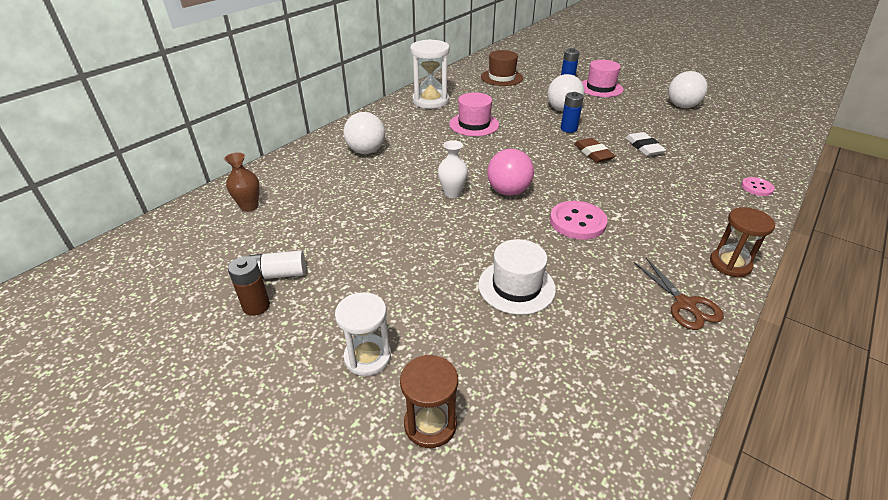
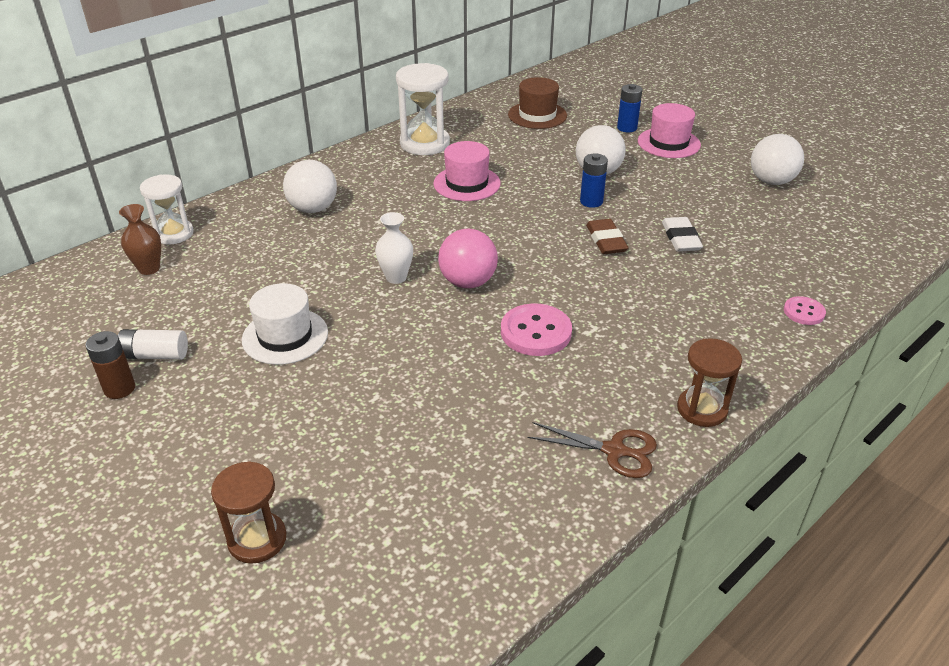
camera: 10 degrees right, 0 degrees up
(367, 357) = (219, 460): white hourglass -> white hourglass (174, 234)
(516, 286) = (420, 403): white hat -> white hat (285, 336)
(685, 304) = (614, 451): brown scissors -> brown scissors turned 60 degrees counterclockwise

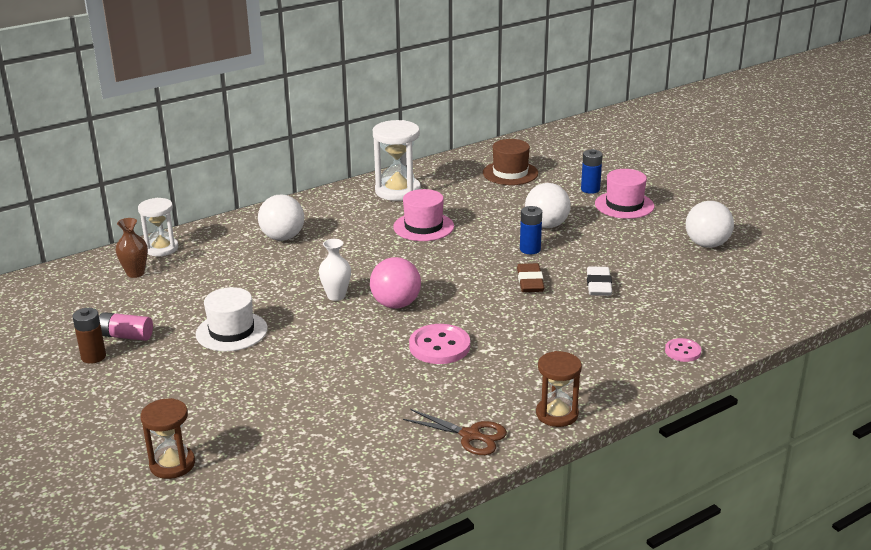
camera: 10 degrees right, 10 degrees down
(155, 355) = (126, 336): white battery -> pink battery

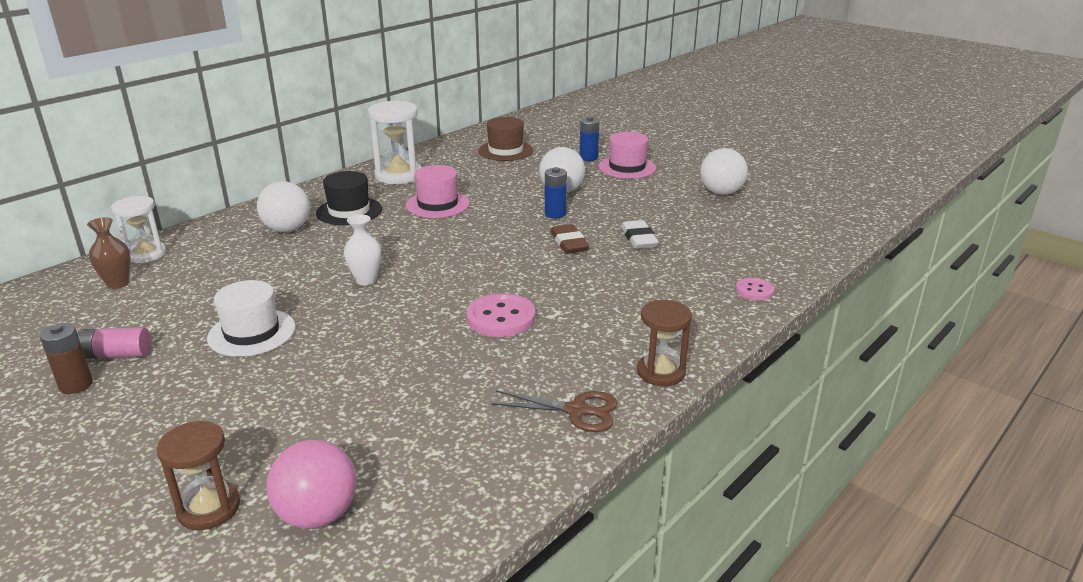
camera: 15 degrees left, 0 degrees up
(341, 225) = (349, 211): none -> black hat
(396, 304) = (436, 281): pink ball -> pink ball (317, 515)

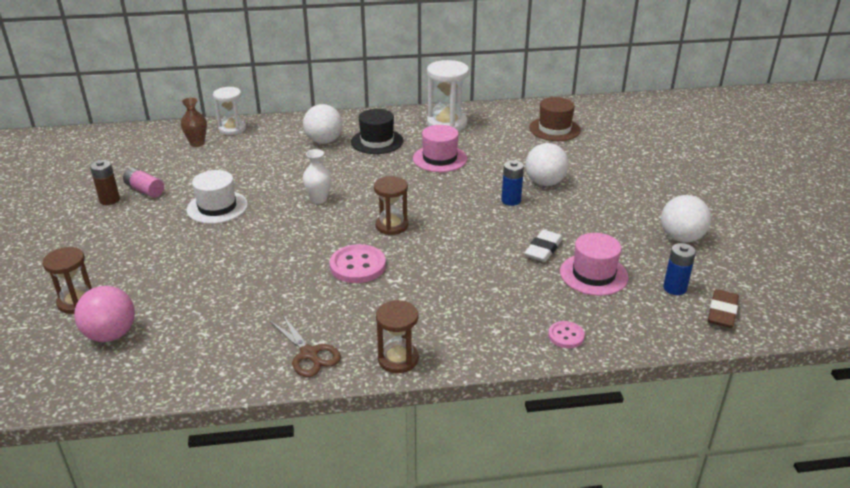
camera: 40 degrees right, 5 degrees up
(480, 273) = (392, 226): none -> brown hourglass
(569, 243) = (485, 229): brown eraser -> brown eraser (722, 312)
(588, 157) = (613, 159): blue battery -> blue battery (674, 288)
(627, 167) = (633, 181): pink hat -> pink hat (593, 274)

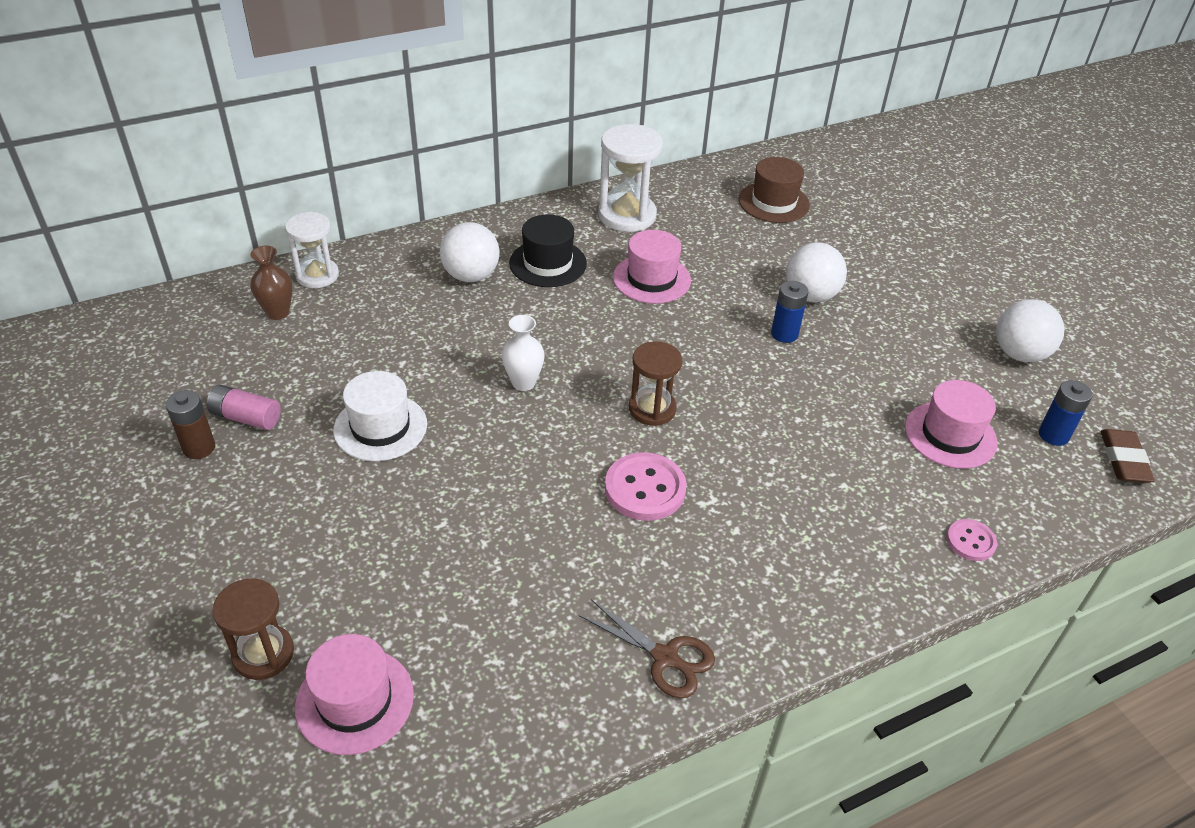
camera: 20 degrees left, 10 degrees up
(111, 334) = (355, 700): pink ball -> pink hat
(398, 359) = (787, 634): brown hourglass -> none
(543, 249) = (868, 407): white eraser -> none

